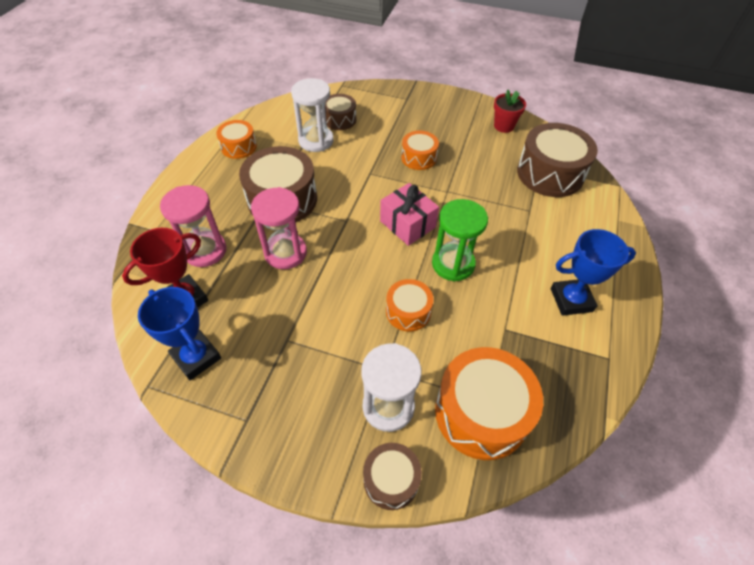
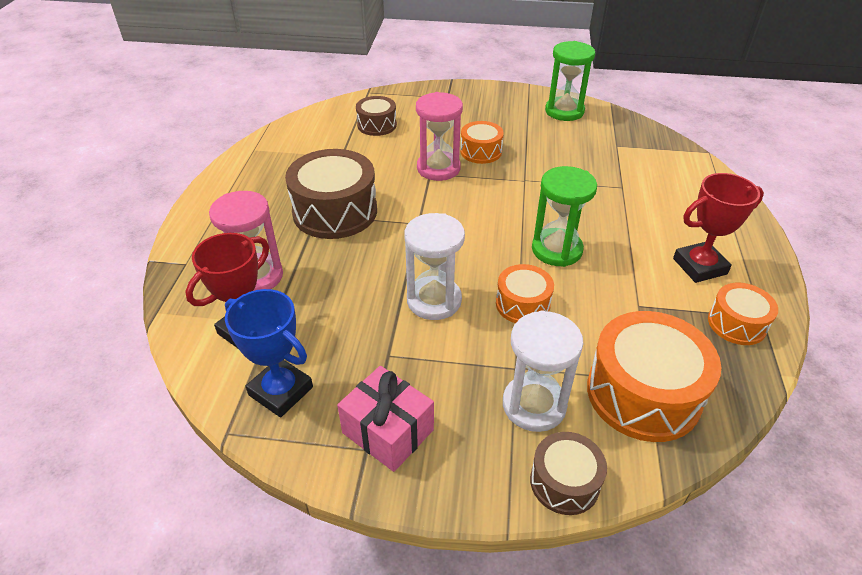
camera: 10 degrees left, 10 degrees down
(239, 147) = (265, 165): orange drum -> orange drum (736, 323)
(285, 253) = (357, 265): pink hourglass -> pink hourglass (438, 168)
(316, 141) = (356, 149): white hourglass -> white hourglass (434, 300)
(407, 224) = (491, 217): pink gift -> pink gift (388, 431)
(504, 126) = (564, 111): red flower pot -> green hourglass
(550, 173) = (631, 150): brown drum -> none
(571, 300) = (699, 266): blue trophy -> red trophy

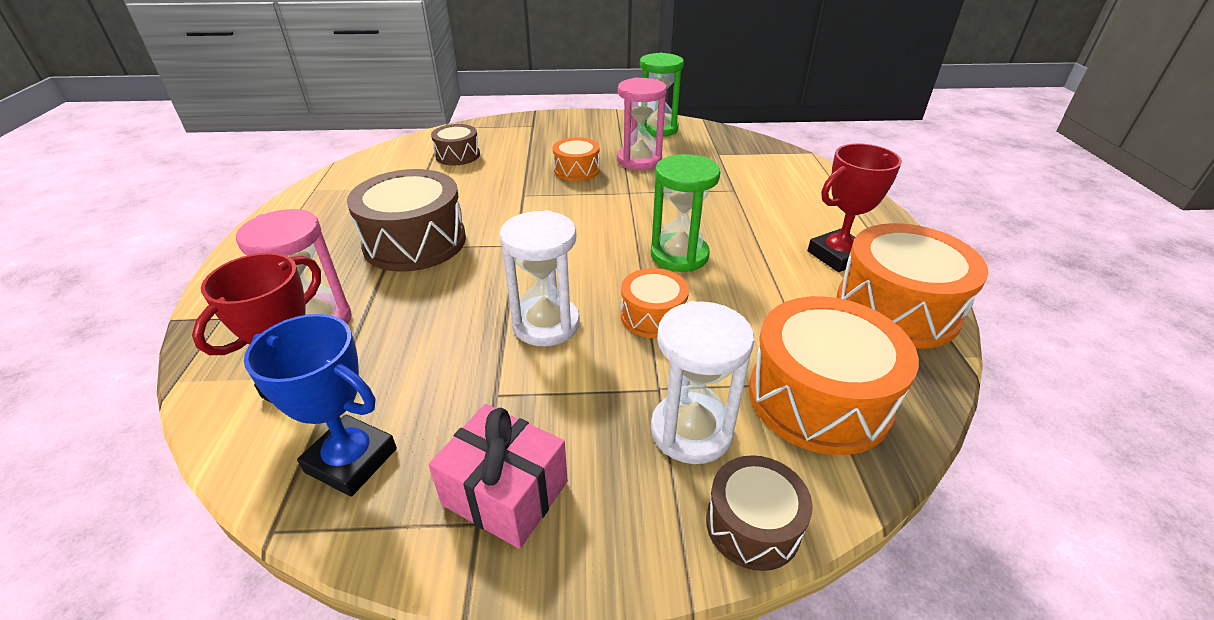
camera: 10 degrees left, 5 degrees down
(438, 168) = (532, 189): pink hourglass -> pink hourglass (639, 160)
(736, 323) = (896, 308): orange drum -> orange drum, size x1.81

